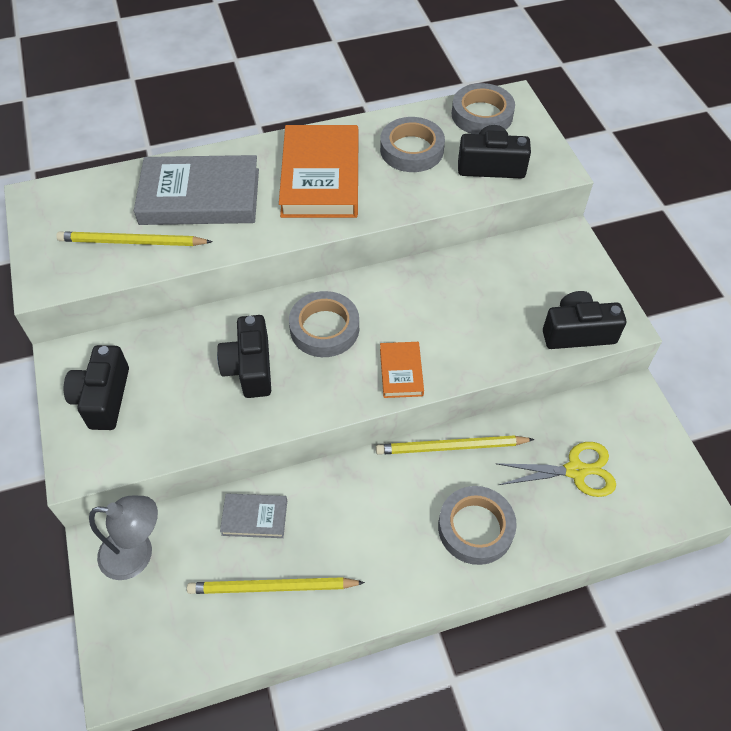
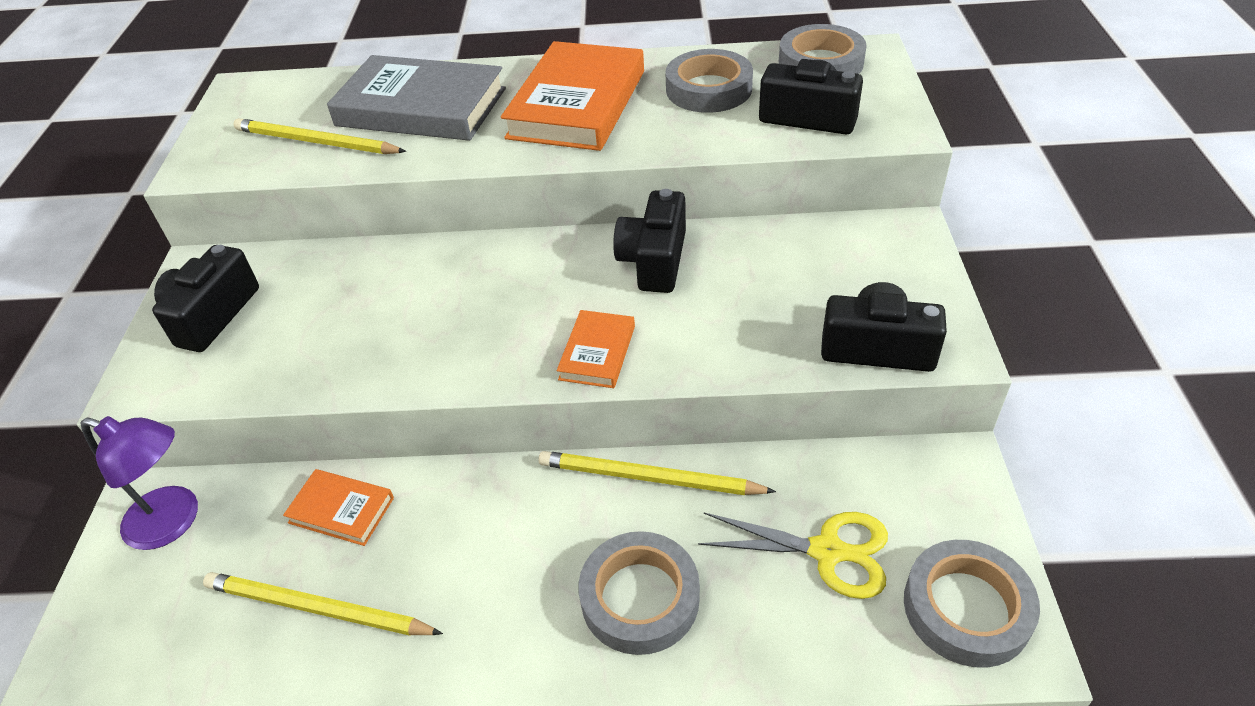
camera: 20 degrees right, 10 degrees down
(137, 554) = (174, 522): grey lamp -> purple lamp
(250, 368) = (403, 313): black camera -> black camera (654, 260)
(254, 517) = (341, 510): grey book -> orange book
(324, 328) = (520, 284): grey tape -> grey tape (966, 608)

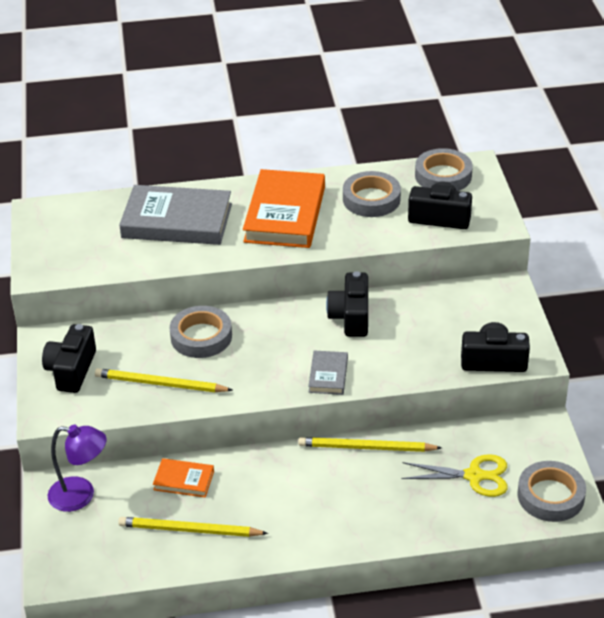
camera: 10 degrees left, 5 degrees down
(316, 142) = (114, 250): yellow pencil -> yellow pencil (160, 384)
(597, 353) = (328, 375): orange book -> grey book
(640, 598) = (373, 508): grey tape -> grey tape (201, 337)

